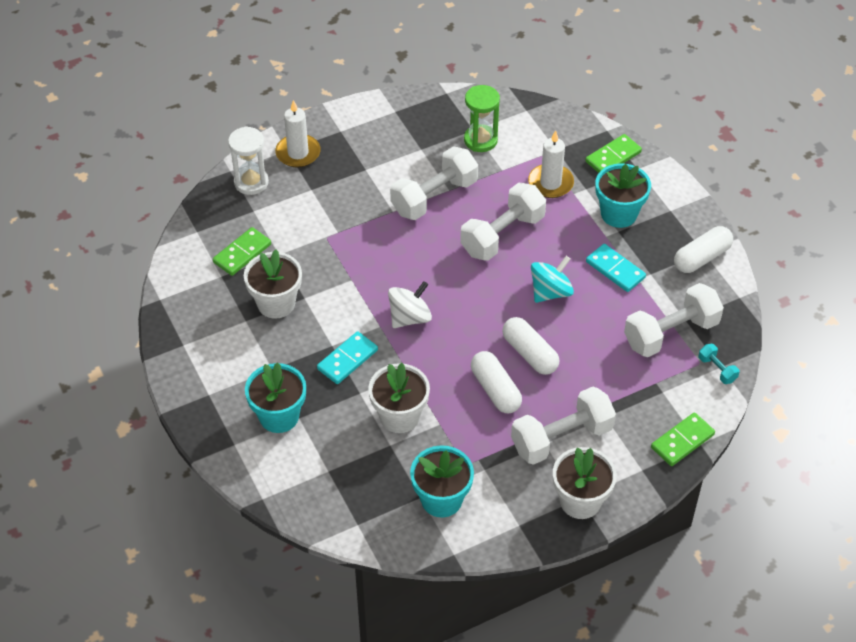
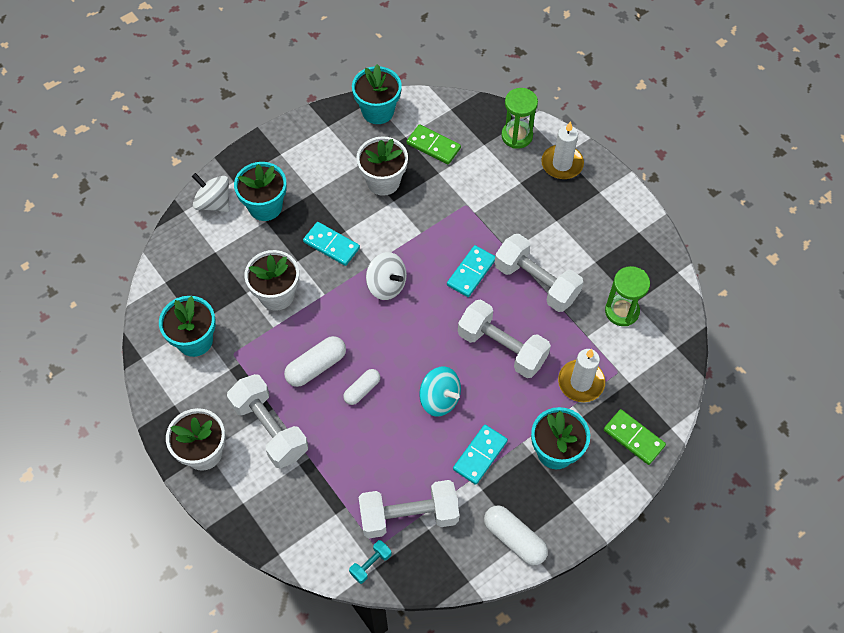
camera: 80 degrees right, 10 degrees up
(177, 296) = (378, 111): none -> turquoise flower pot
(251, 182) = (517, 136): white hourglass -> green hourglass
(259, 467) = (214, 203): none -> white spinning top
(410, 245) = (471, 272): none -> turquoise domino
(529, 353) = (362, 390): white capsule -> white capsule, size x0.65
(671, 333) = (409, 516): white dumbbell -> white dumbbell turned 60 degrees counterclockwise
(682, 441) = (279, 537): green domino -> none

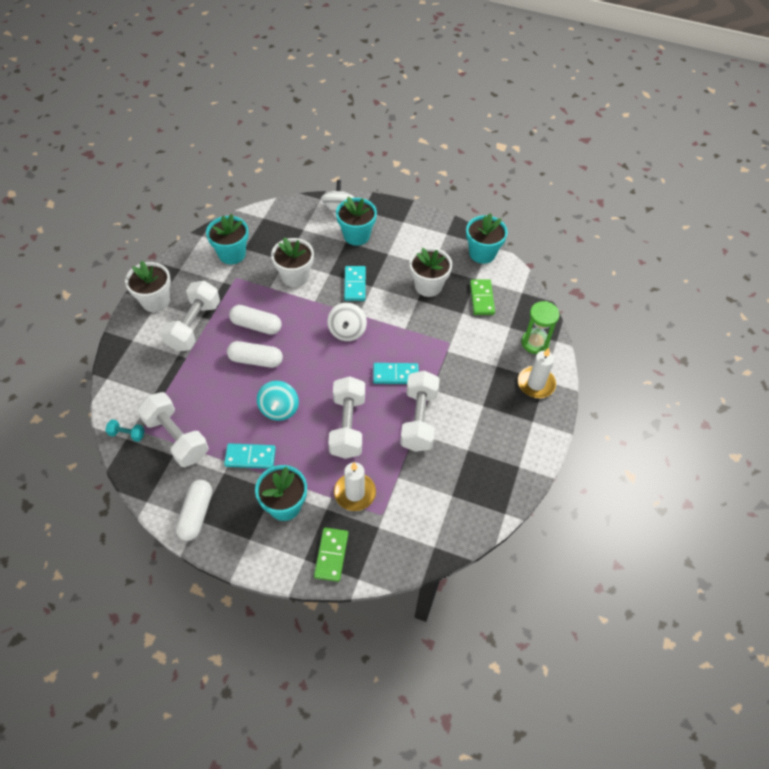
camera: 55 degrees right, 5 degrees down
(362, 390) = (256, 360): white capsule -> white capsule, size x1.54
(622, 311) = (437, 490): green hourglass -> none

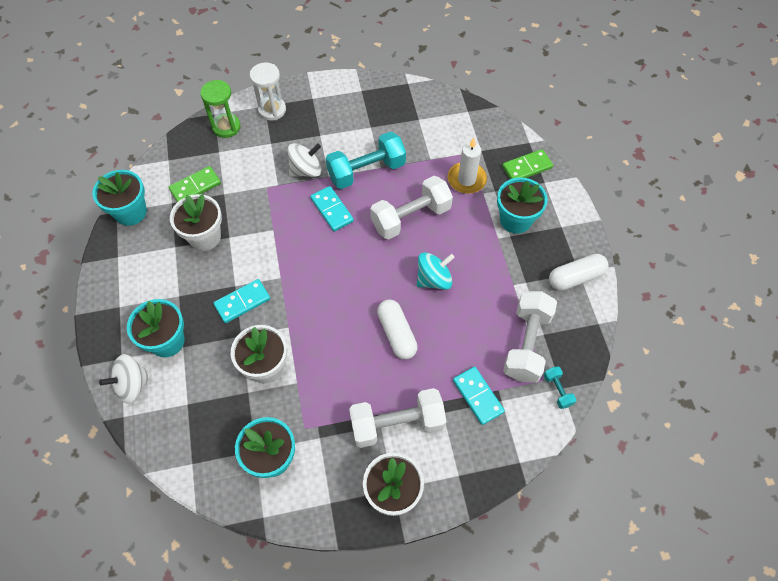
camera: 120 degrees left, 5 degrees up
(250, 457) = (496, 271): turquoise domino -> turquoise domino (477, 396)
(256, 325) = (355, 361): white capsule -> none
(347, 331) = (307, 275): white spinning top -> white spinning top (306, 170)
(419, 420) = (366, 171): white dumbbell -> turquoise dumbbell
(536, 384) = (272, 110): white candle -> white hourglass

